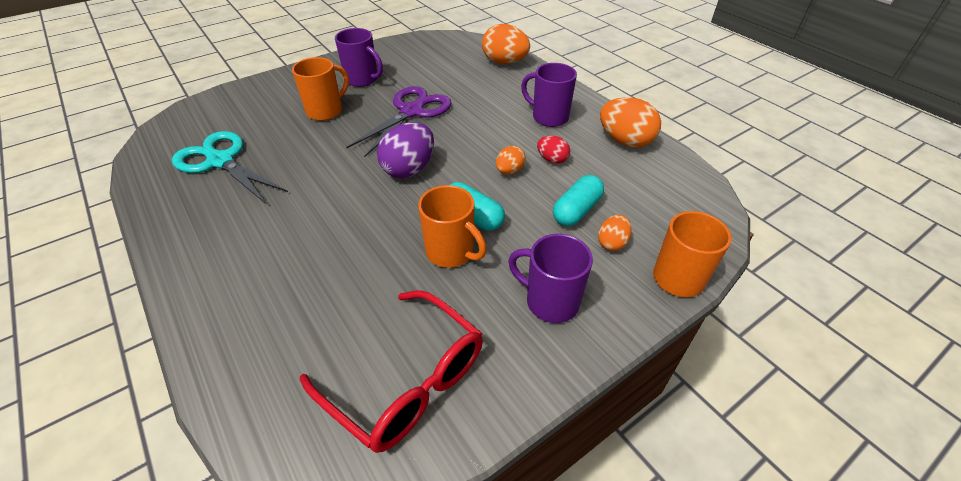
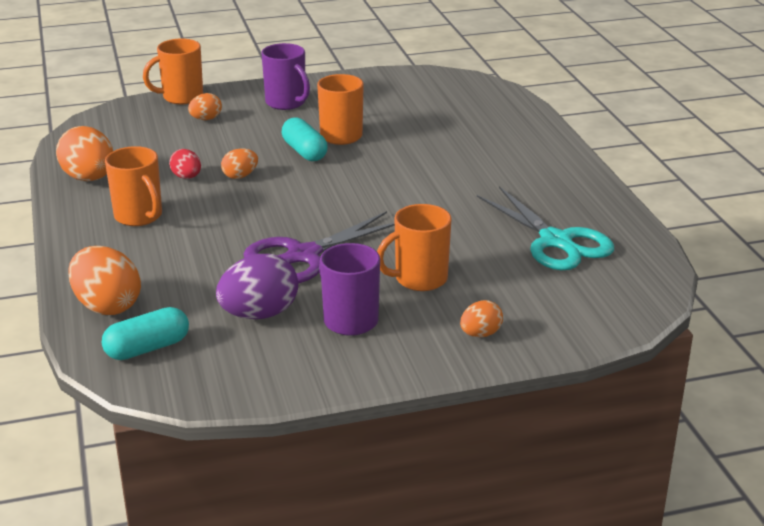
camera: 160 degrees left, 15 degrees down
(282, 86) = (480, 334): none -> orange egg
(407, 381) = (405, 92): red glasses -> none
(409, 169) = (342, 196): purple egg -> purple egg (259, 314)
(549, 117) = (139, 216): purple mug -> orange mug
(576, 210) = (210, 140): turquoise capsule -> turquoise capsule (147, 348)

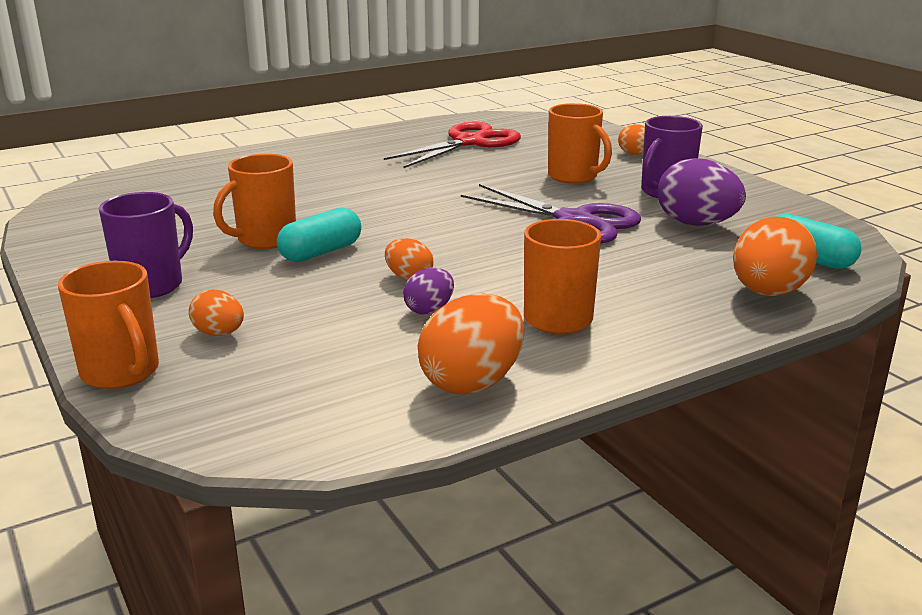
camera: 105 degrees left, 5 degrees down
(186, 177) = (429, 310): red egg -> purple egg
(556, 241) = (469, 142): turquoise scissors -> red scissors

